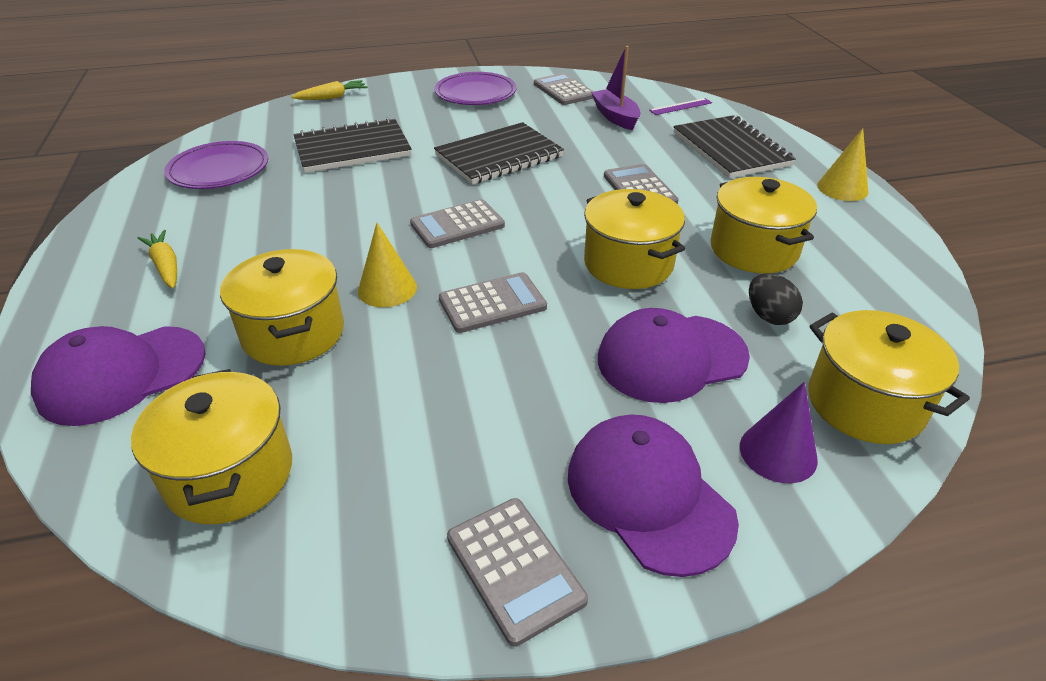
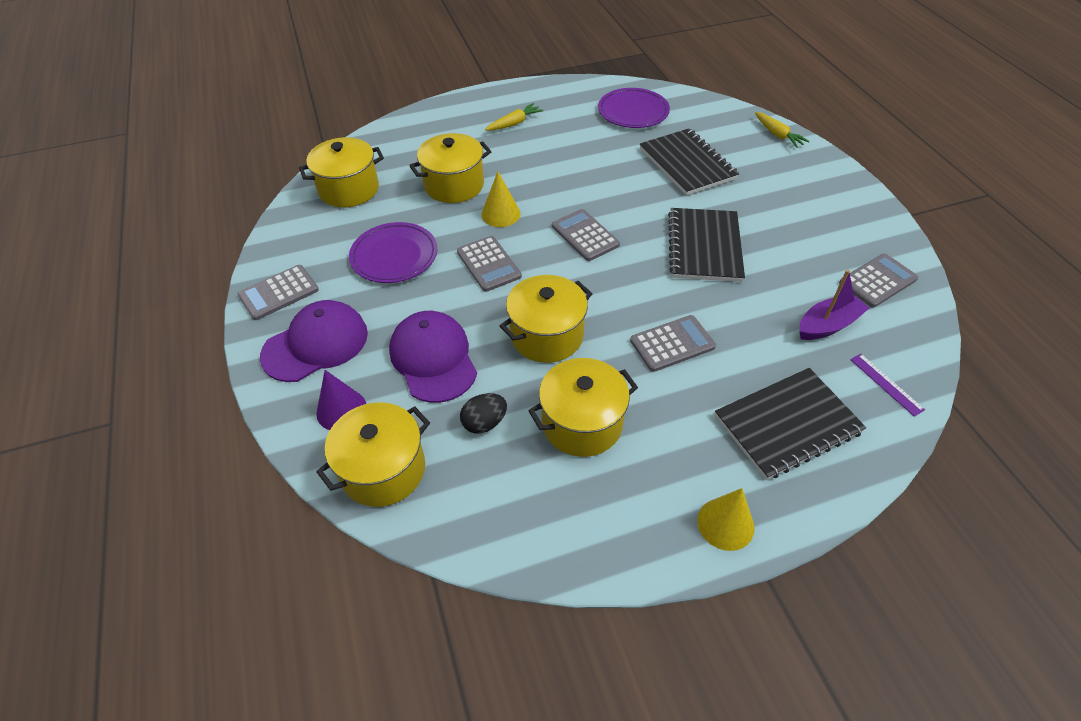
camera: 85 degrees right, 10 degrees up
(121, 375) = (419, 137): purple cap -> none
(475, 93) = (833, 217): purple plate -> purple plate (394, 256)
(499, 156) = (704, 246): black notebook -> black notebook turned 45 degrees clockwise

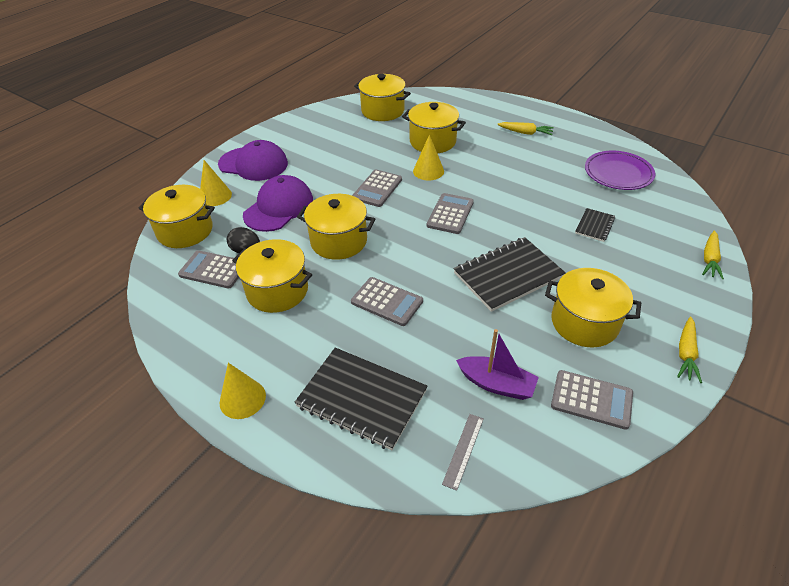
camera: 55 degrees right, 5 degrees down
(279, 293) = (279, 134): grey calculator -> grey calculator (213, 270)
(341, 410) = (215, 196): purple cone -> yellow cone
(394, 256) = (346, 153): purple plate -> none
(687, 164) = (594, 226): black notebook -> black notebook, size x0.50
(795, 237) = (584, 322): none -> yellow pot
(864, 207) = (686, 353): none -> yellow carrot
(886, 384) = (463, 450): purple ruler -> grey ruler

